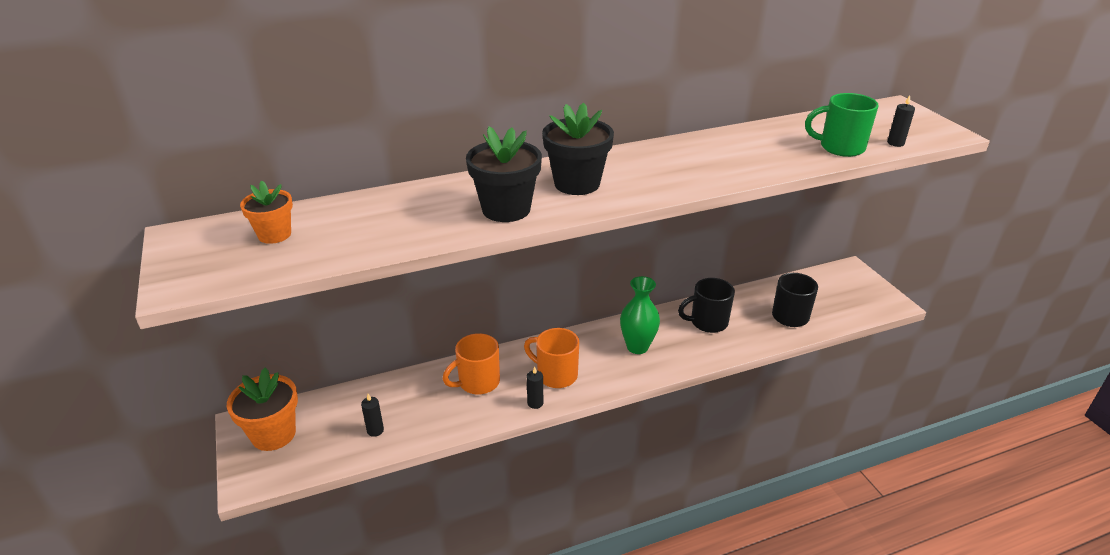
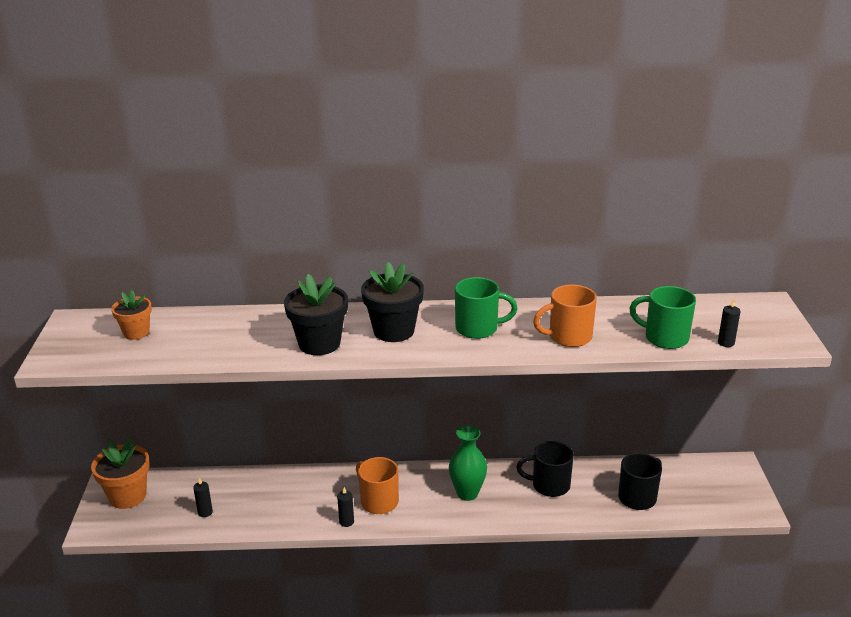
camera: 20 degrees right, 5 degrees down
(478, 382) = (308, 492): orange mug -> orange mug (568, 337)
(661, 167) = (478, 328): none -> green mug

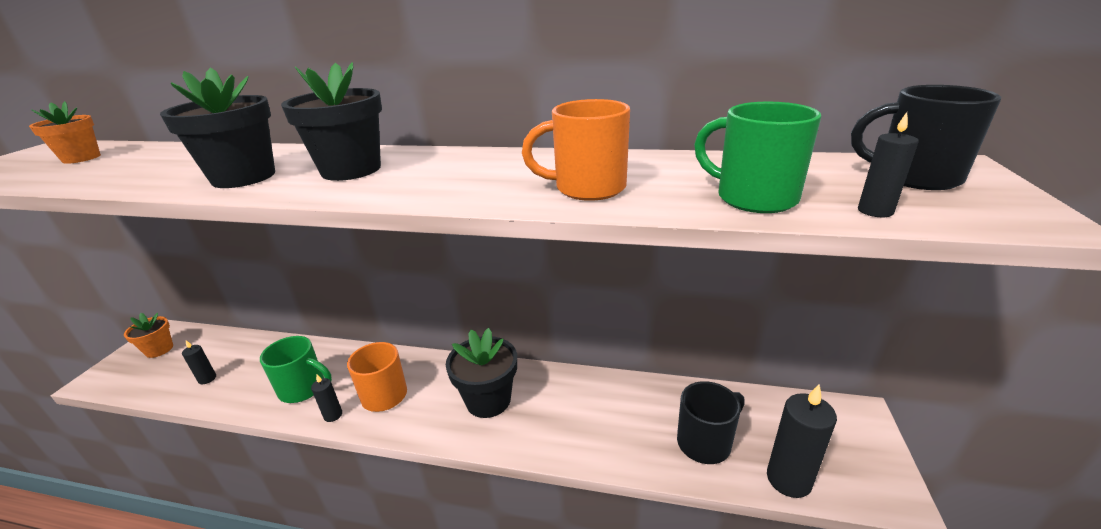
camera: 15 degrees right, 0 degrees up
(127, 496) = (159, 349): orange flower pot -> orange flower pot, size x0.62
(467, 493) = (488, 400): green vase -> black flower pot
(478, 328) = (463, 173): green mug -> green mug (303, 388)
(549, 485) = (591, 405): black mug -> black mug (914, 177)
(696, 510) = (788, 479): none -> black candle

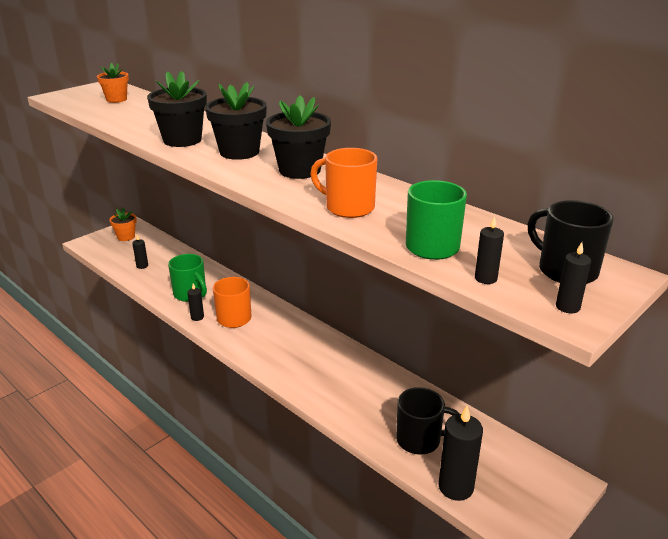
camera: 30 degrees right, 0 degrees up
(488, 400) = (296, 349): black flower pot -> black flower pot (299, 170)
(1003, 210) = (567, 307): none -> black candle

